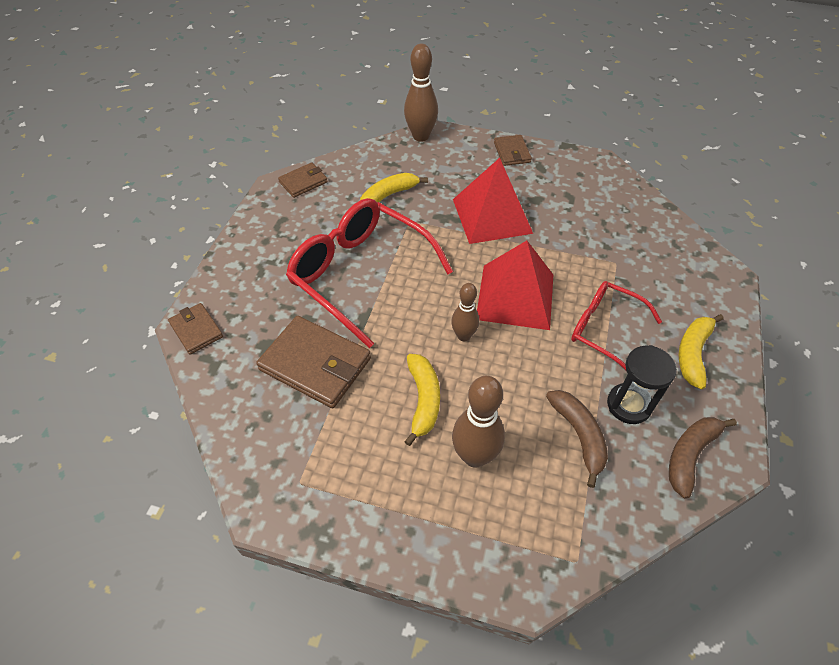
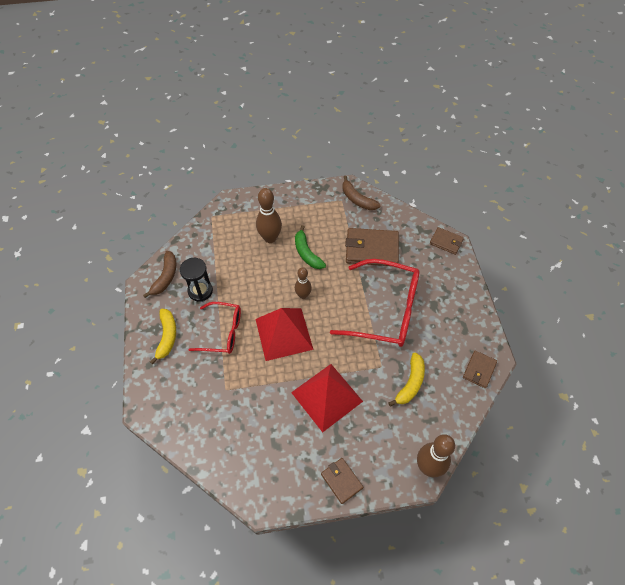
camera: 155 degrees right, 5 degrees up
(423, 400) = (307, 253): yellow banana -> green banana
(578, 435) = (223, 266): brown banana -> brown banana (357, 199)

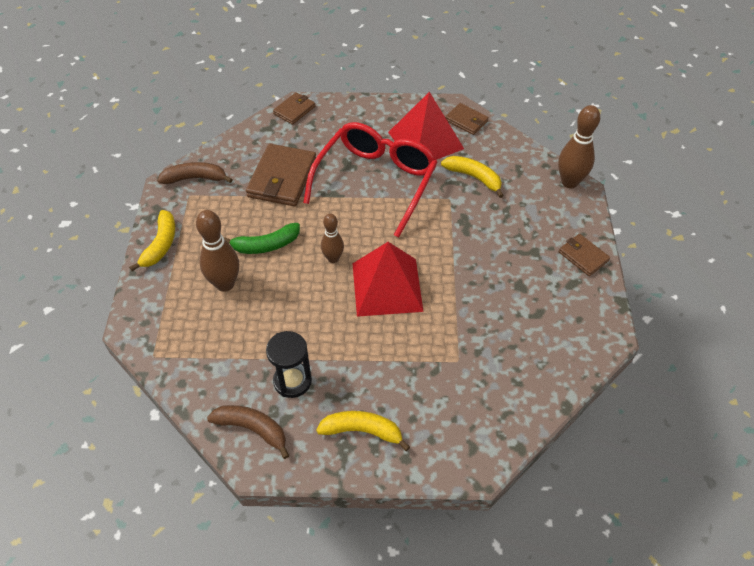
camera: 80 degrees left, 5 degrees down
(223, 332) = (370, 357): red glasses -> none
(295, 197) = (161, 245): none -> yellow banana
(327, 397) = (481, 255): red pyramid -> red pyramid (426, 140)
(341, 481) = (583, 256): brown wallet -> brown wallet turned 75 degrees clockwise
(357, 199) = (195, 178): brown banana -> brown banana turned 150 degrees counterclockwise

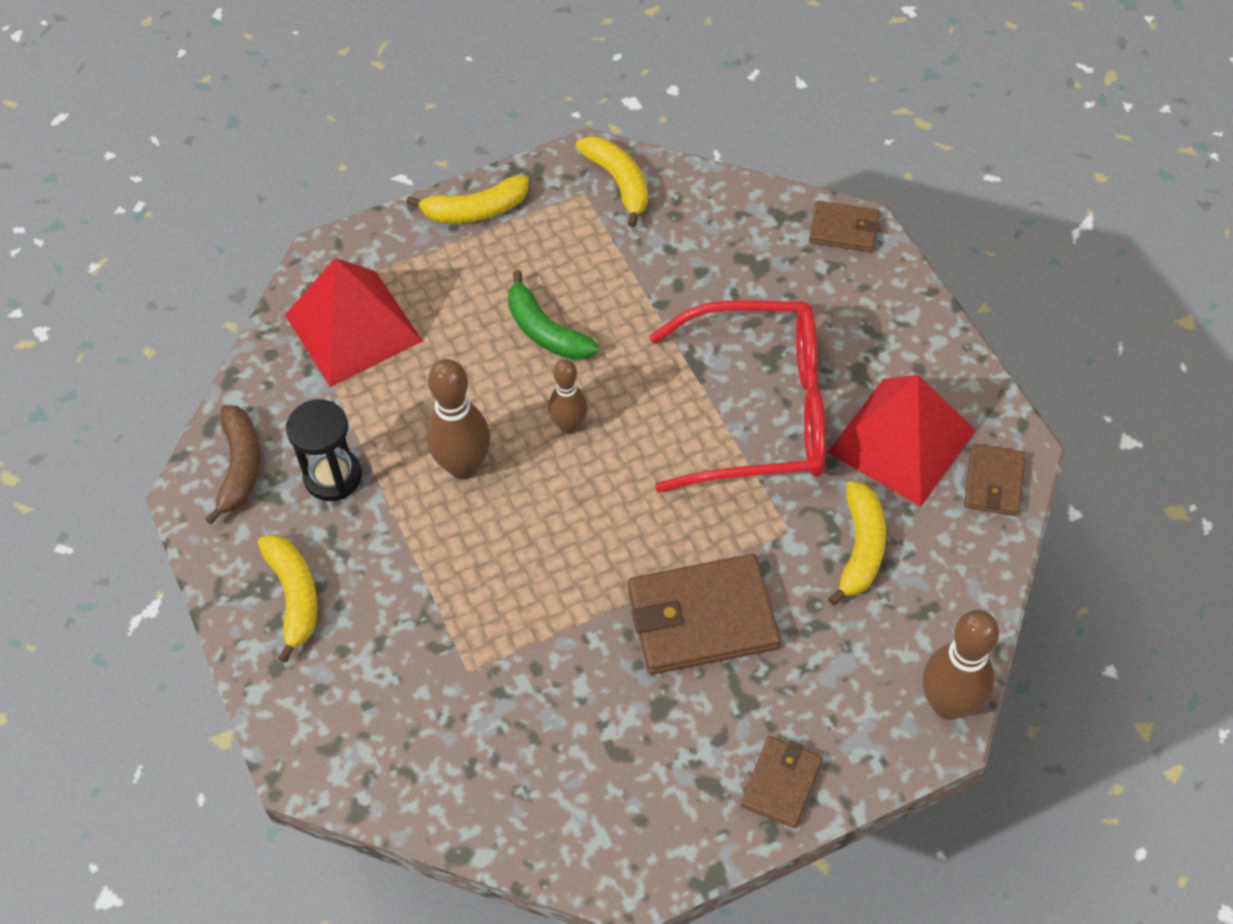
camera: 65 degrees right, 5 degrees up
(195, 178) = (618, 182): brown banana -> yellow banana
(225, 284) = (450, 318): brown bowling pin -> brown bowling pin (463, 466)
(282, 178) = (687, 286): brown wallet -> brown wallet (702, 618)
(387, 287) = (555, 519): red pyramid -> red pyramid (353, 327)

